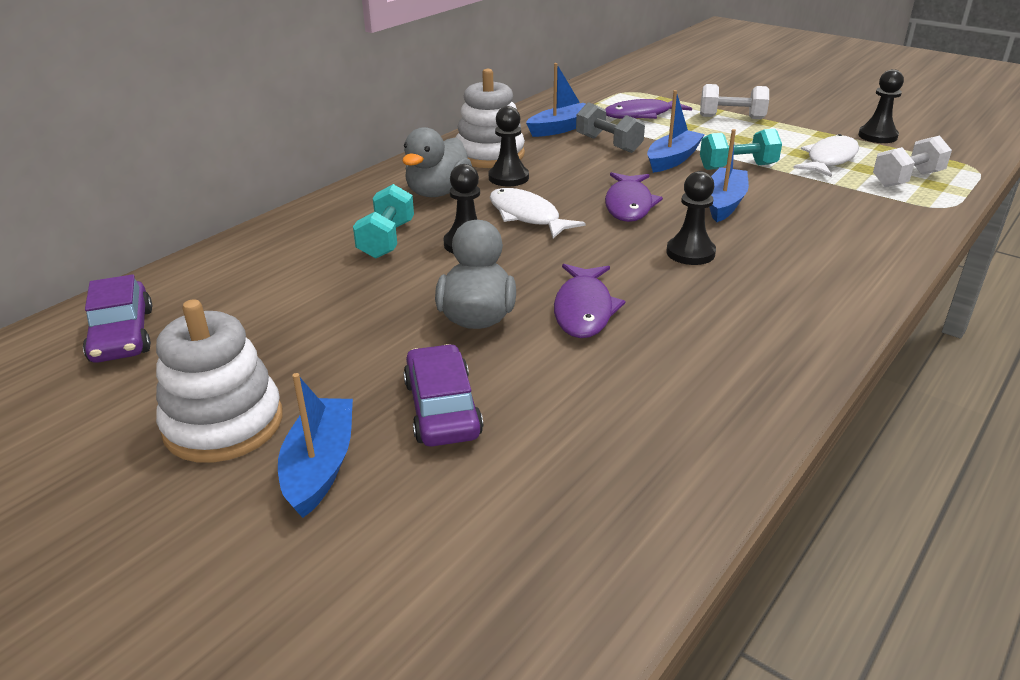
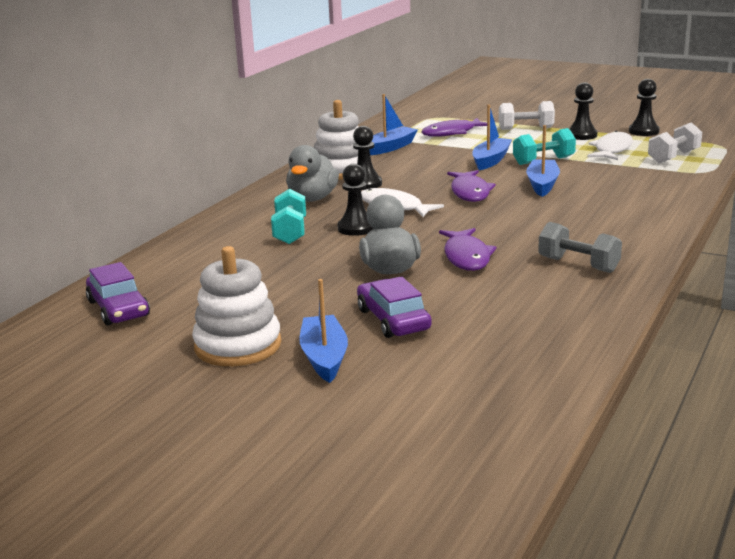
camera: 10 degrees left, 10 degrees down
(608, 144) = (434, 155): grey dumbbell -> grey dumbbell (578, 265)
(690, 253) = (530, 216): black pawn -> black pawn (582, 135)

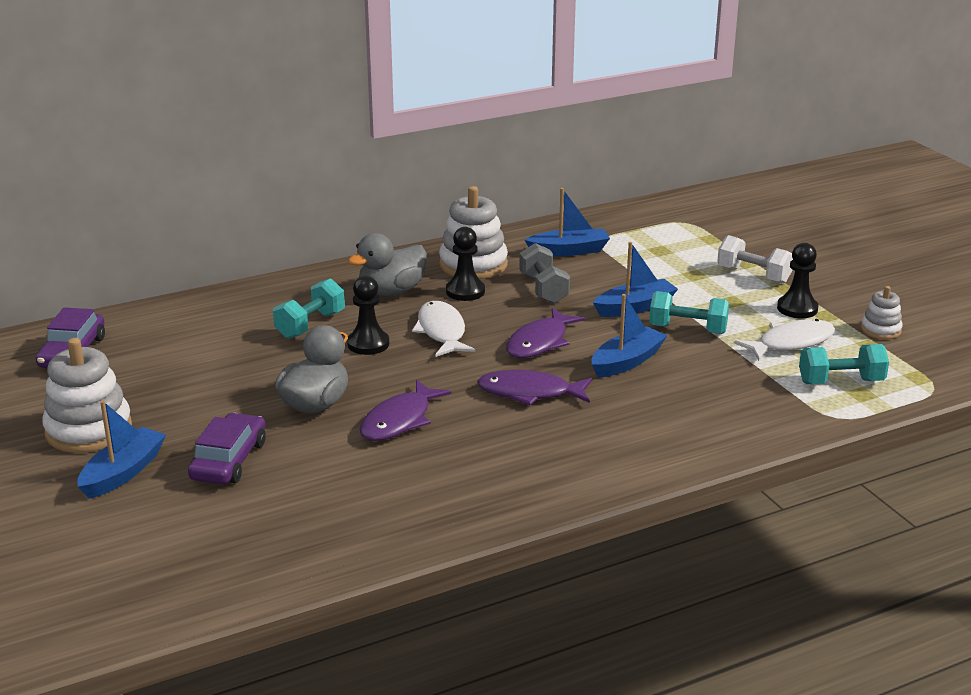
camera: 35 degrees right, 5 degrees up
(452, 133) = (665, 253): purple fish -> purple fish (529, 393)
(578, 265) = (476, 477): grey dumbbell -> grey dumbbell (543, 289)
(643, 131) = (880, 330): black pawn -> white stacking toy
(673, 157) = (841, 382): white dumbbell -> turquoise dumbbell

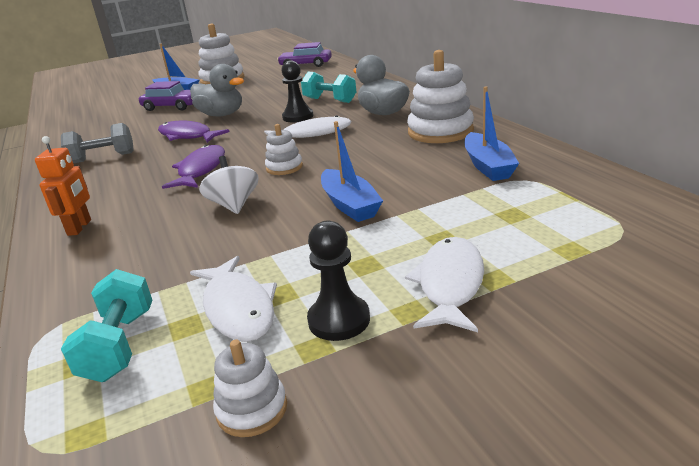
camera: 95 degrees right, 0 degrees up
(465, 291) = (384, 134): black pawn -> none
(540, 342) = (284, 167): purple fish -> white stacking toy
(543, 289) = (391, 161): grey dumbbell -> grey dumbbell (103, 158)
(627, 362) = (234, 205): blue boat -> white spinning top
(666, 445) = (80, 227): none -> orange robot
(687, 329) = (293, 235): turquoise dumbbell -> none
(753, 275) = (450, 284): white dumbbell -> white fish

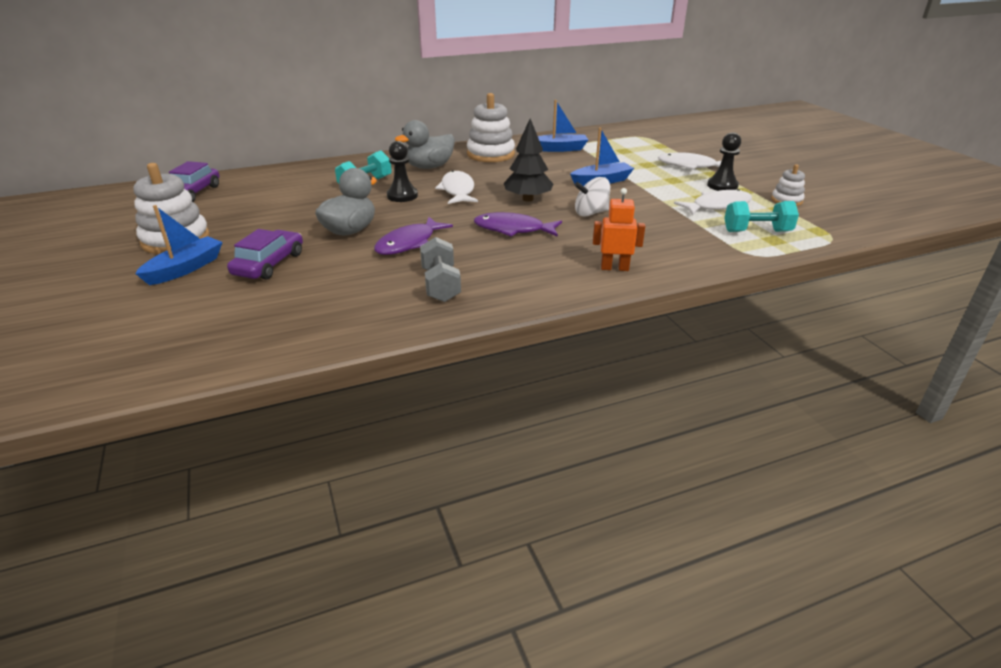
camera: 90 degrees left, 5 degrees up
(284, 167) = (528, 199): white stacking toy -> black tree

